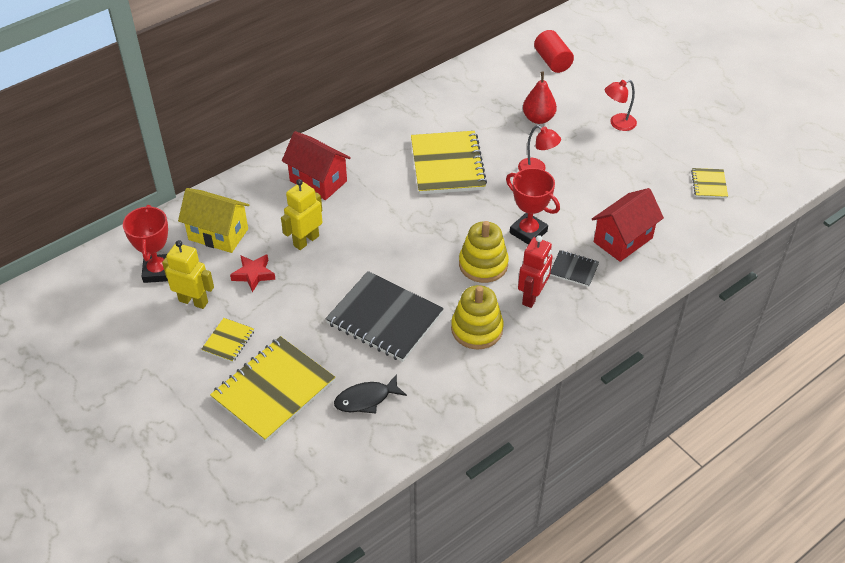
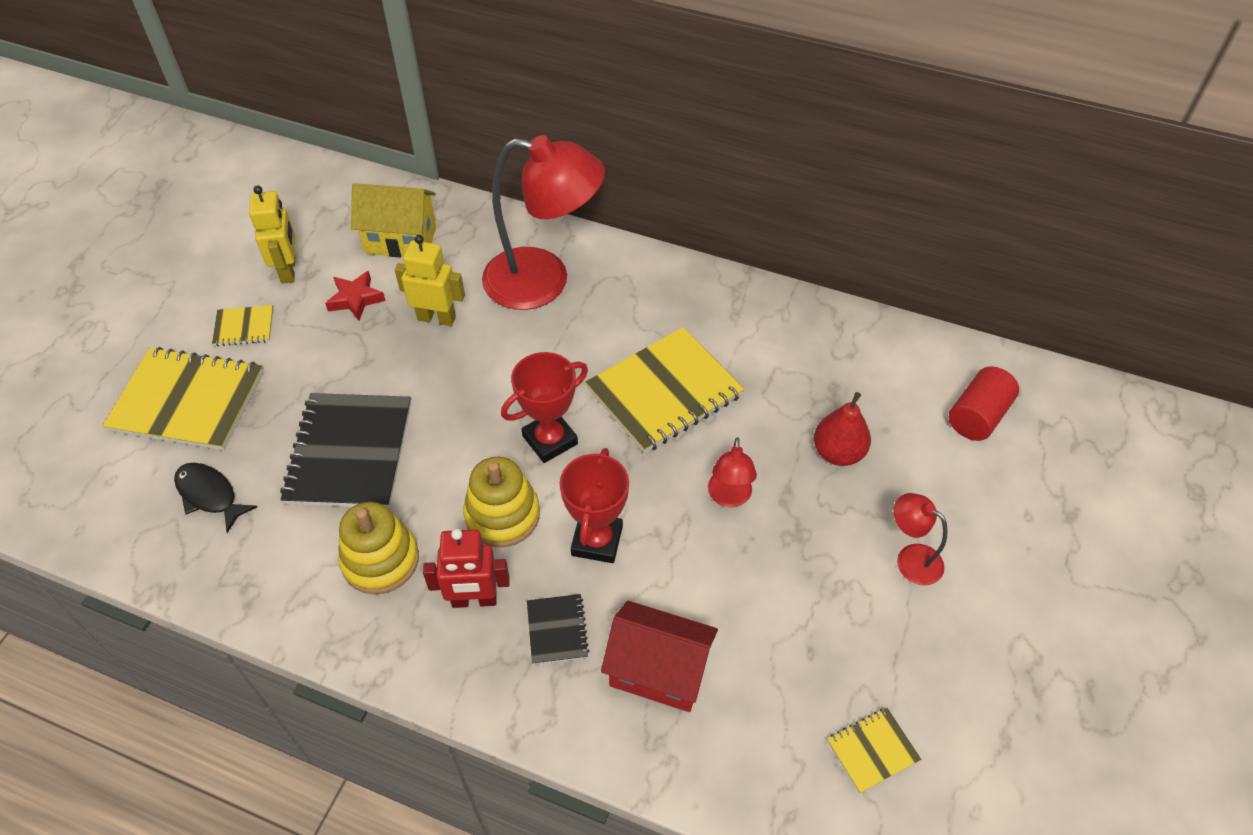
camera: 60 degrees right, 5 degrees up
(158, 271) = (318, 222): red trophy -> red trophy (550, 440)
(218, 234) = (401, 240): yellow house -> yellow house turned 75 degrees counterclockwise
(318, 181) = (544, 281): red house -> red lamp

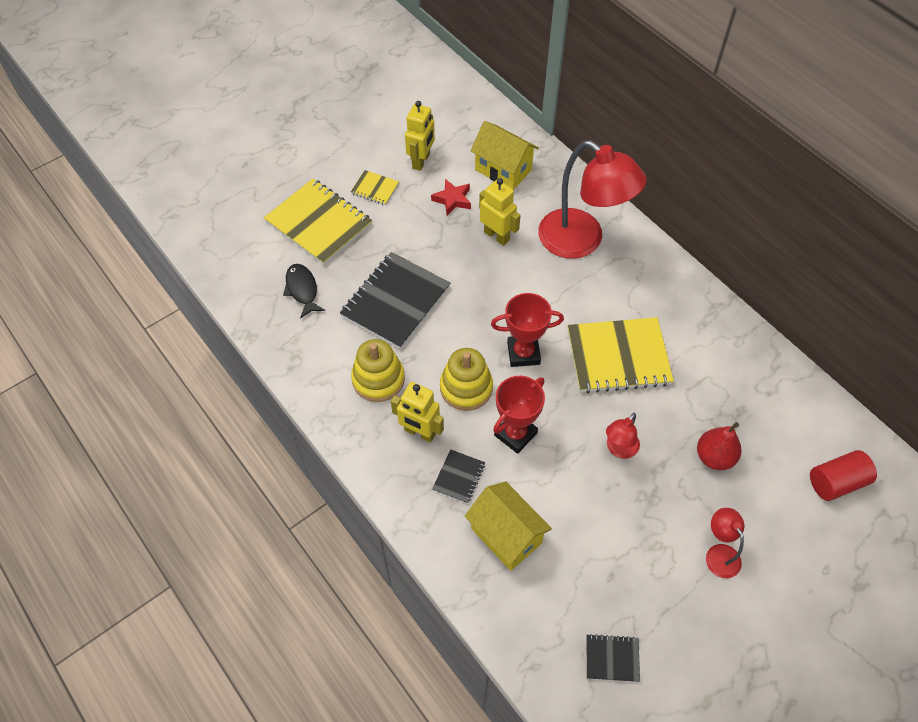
camera: 30 degrees right, 5 degrees up
(474, 600) = (419, 432): red robot -> yellow robot
(658, 671) = (506, 535): red house -> yellow house
(872, 750) = (612, 658): yellow notebook -> black notebook

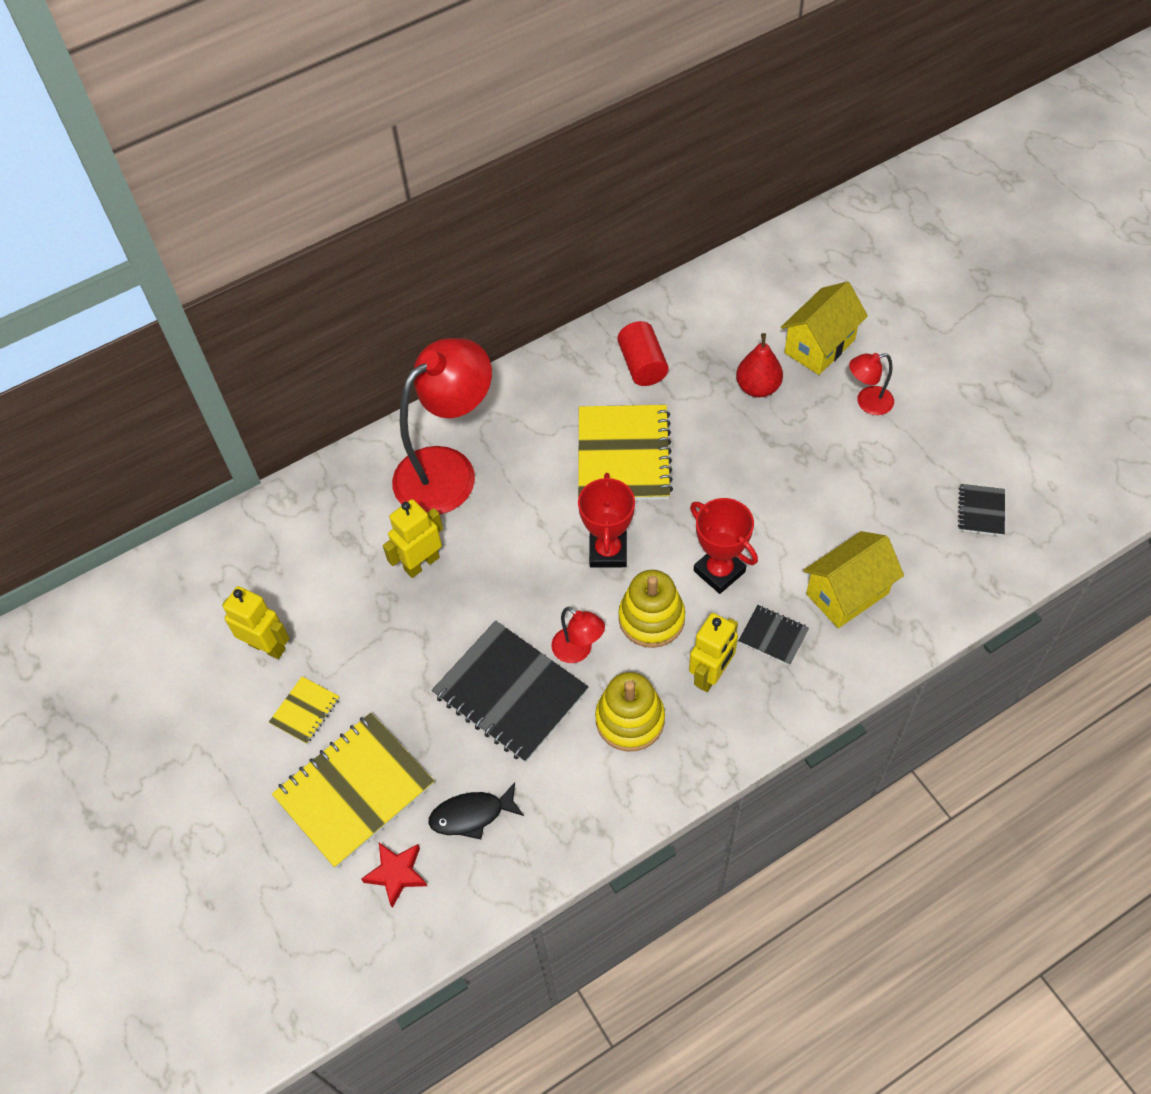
camera: 80 degrees left, 0 degrees up
(452, 200) = (348, 611): red star -> red star (396, 874)
(503, 170) = (309, 545): yellow house -> yellow house (819, 346)
(619, 449) = (744, 472): red lamp -> red lamp (578, 651)
(836, 482) = (790, 293): red cylinder -> red cylinder (642, 365)

